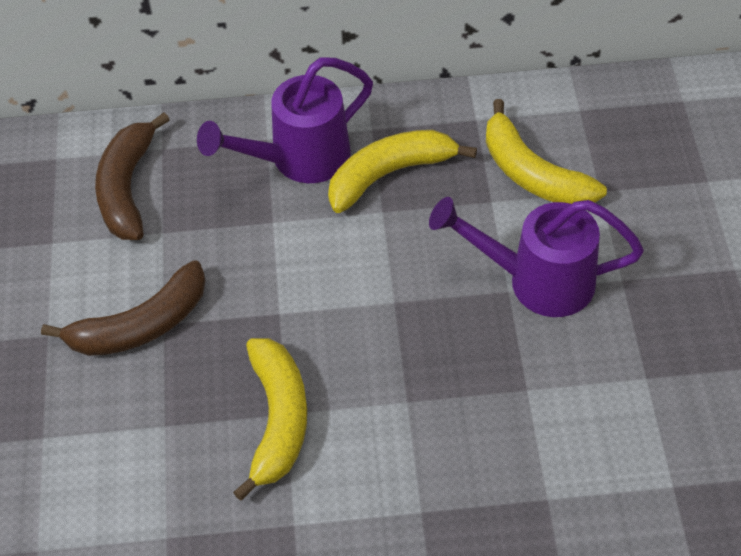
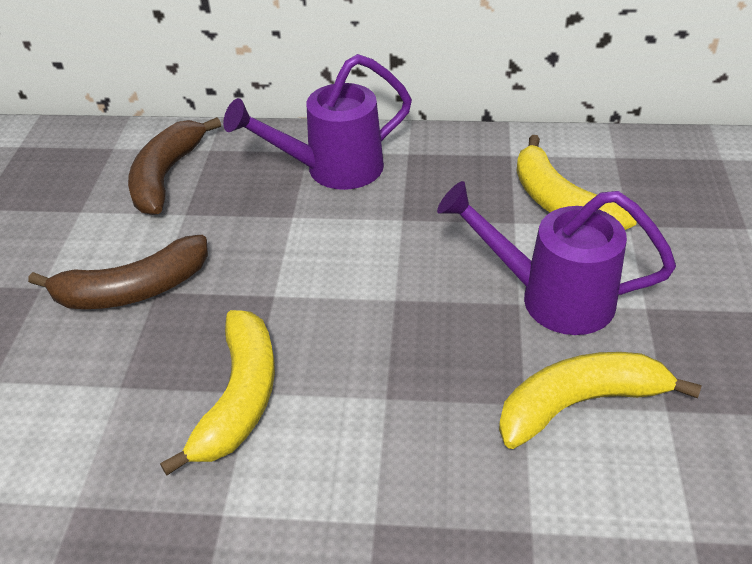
camera: 10 degrees right, 10 degrees down
(389, 174) = (416, 190): yellow banana -> yellow banana (579, 404)

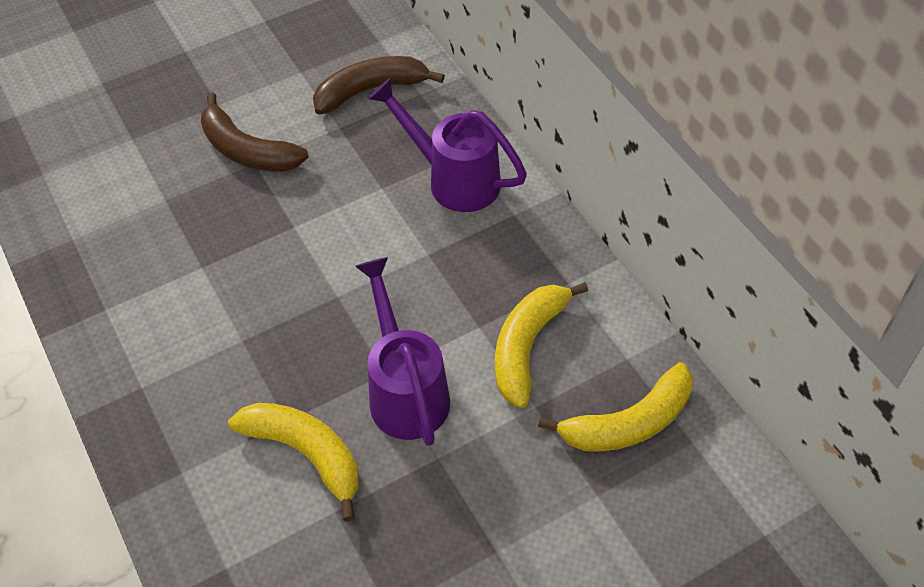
camera: 55 degrees right, 10 degrees up
(239, 398) = (193, 264): yellow banana -> yellow banana (628, 423)

